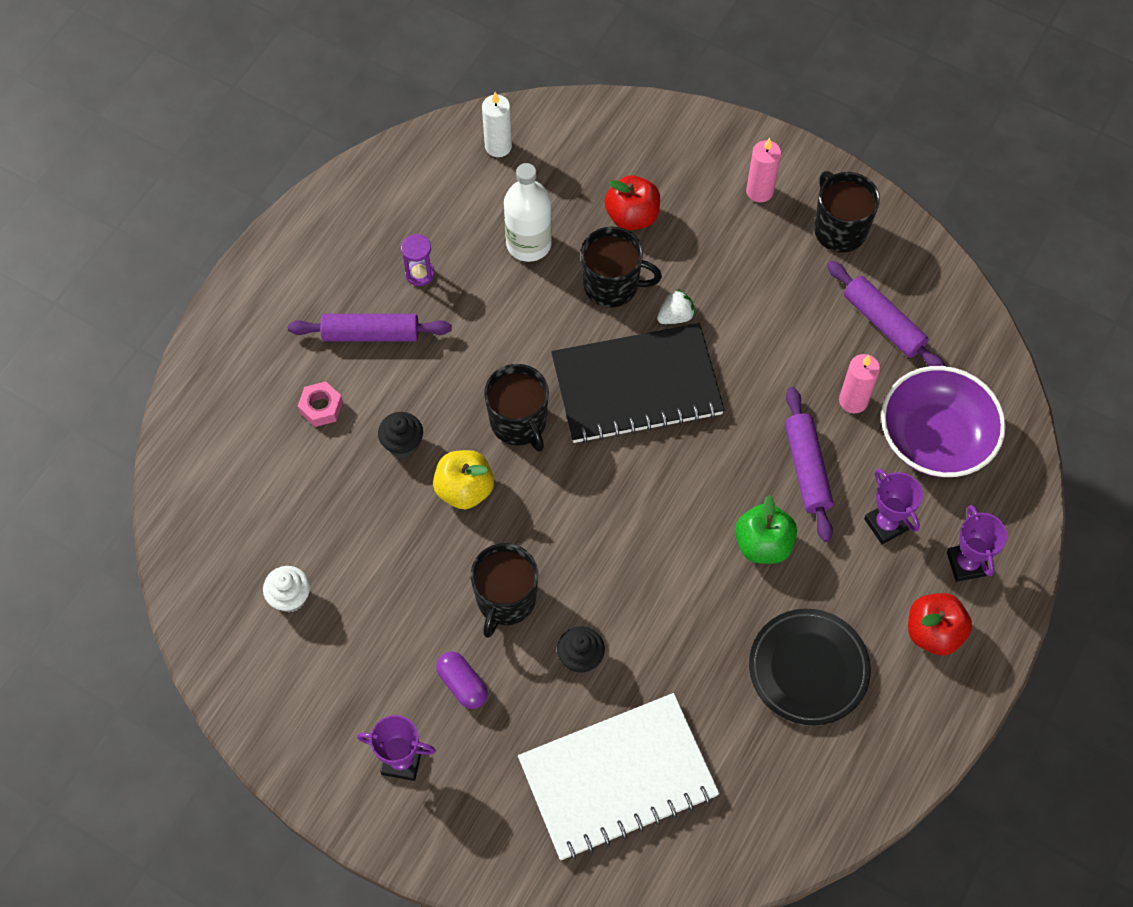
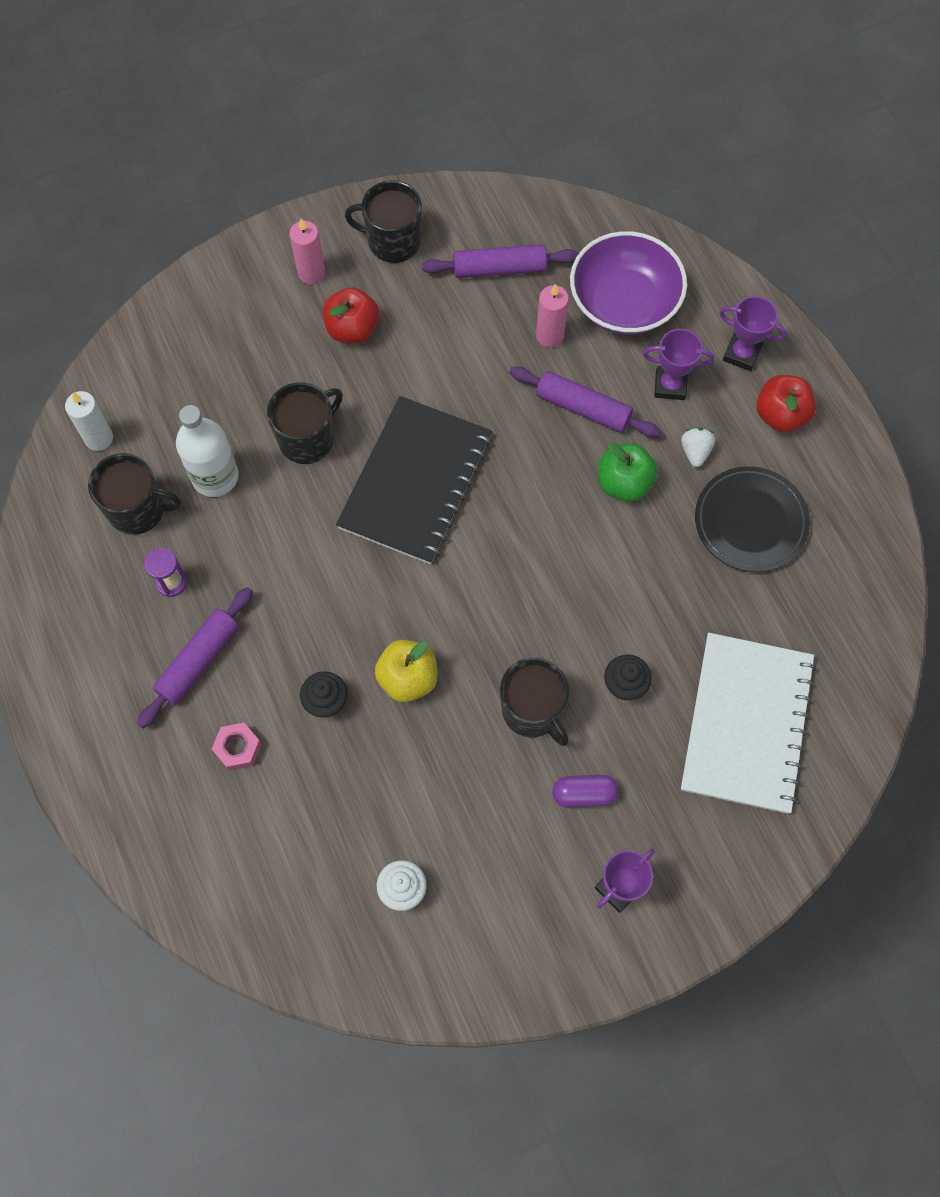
camera: 55 degrees left, 5 degrees up
(519, 422) = (378, 594): black mug -> black mug (138, 509)
(632, 216) = (255, 381): red apple -> red apple (352, 329)
(675, 316) = (375, 410): white strawberry -> white strawberry (695, 451)

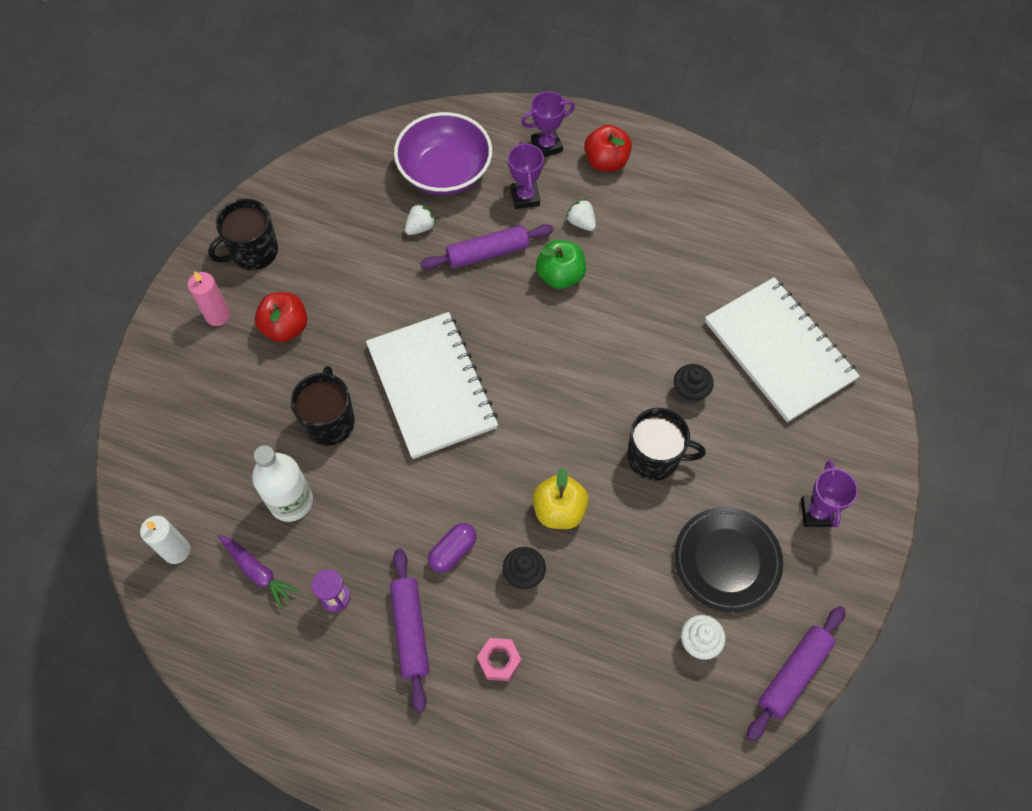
camera: 45 degrees left, 5 degrees down
(138, 509) = (258, 572): black mug -> purple carrot
(415, 482) = (431, 386): black notebook -> white notebook
(499, 269) = (344, 213): purple rolling pin -> purple rolling pin (793, 674)
(550, 335) = (420, 227): pink candle -> white strawberry
(584, 794) = (737, 478): purple capsule -> purple capsule (453, 551)
(670, 385) = (525, 197): purple trophy -> purple trophy turned 60 degrees counterclockwise
(750, 522) = (656, 236): black plate -> black plate (726, 561)

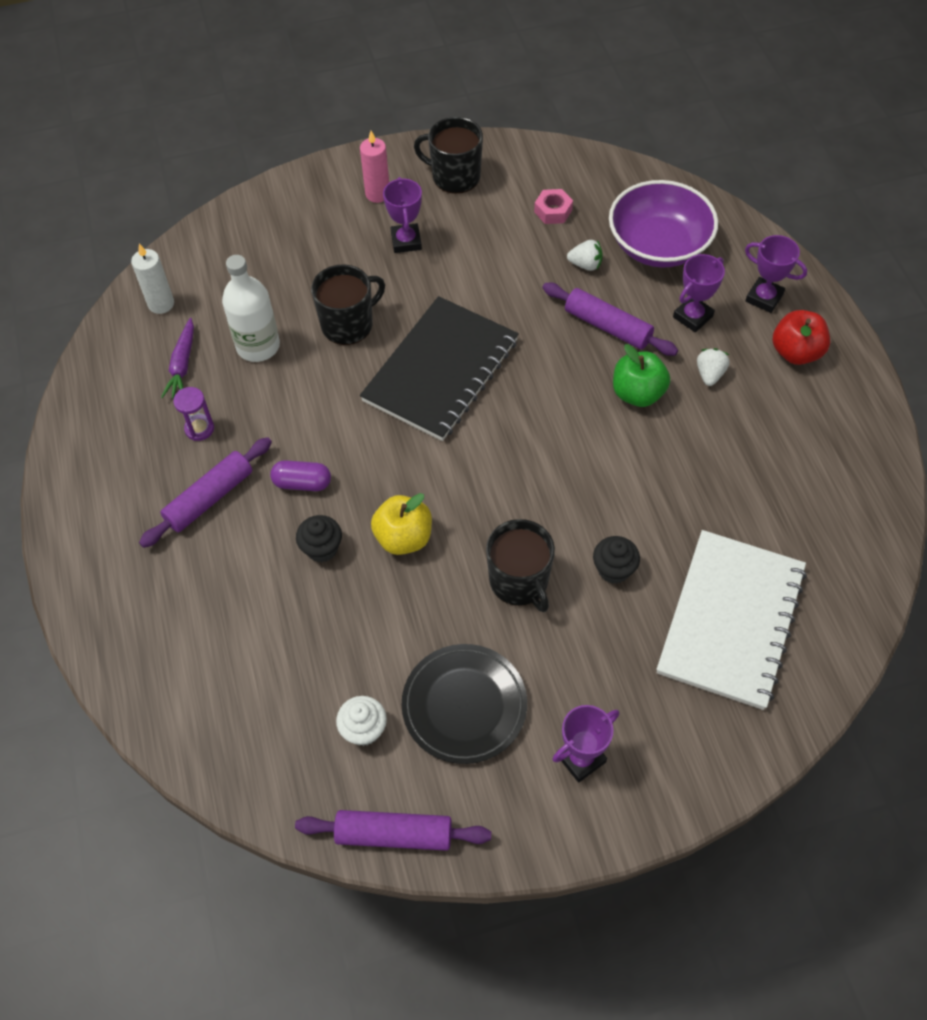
camera: 55 degrees right, 5 degrees down
(285, 327) = (406, 241): red apple -> purple trophy
(431, 386) = (441, 371): white notebook -> black notebook
(499, 661) = (230, 579): pink nut -> pink nut (553, 211)

